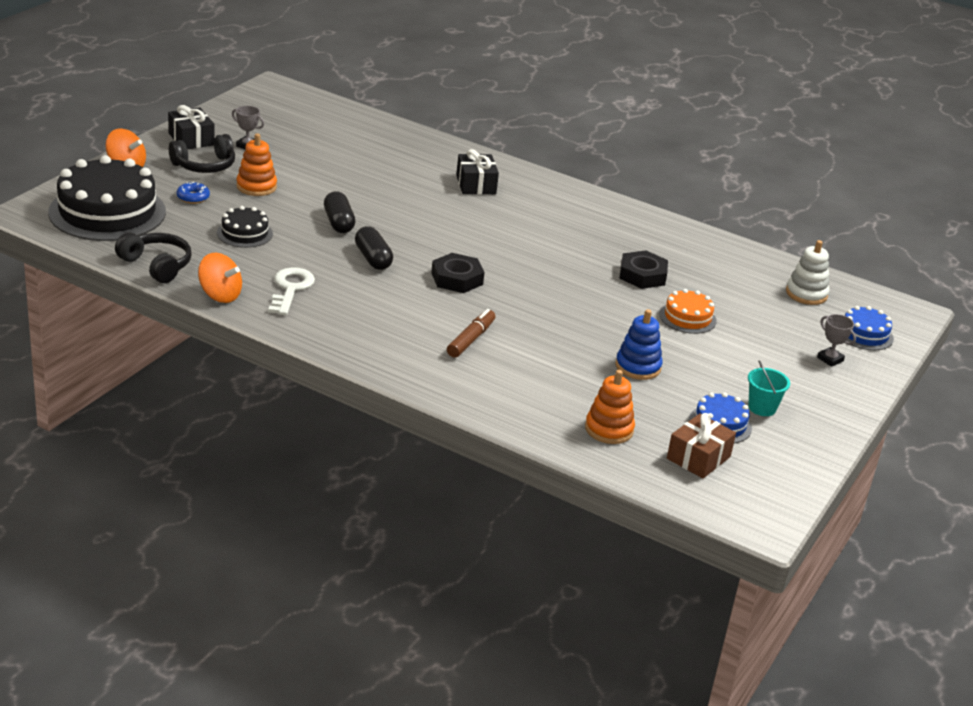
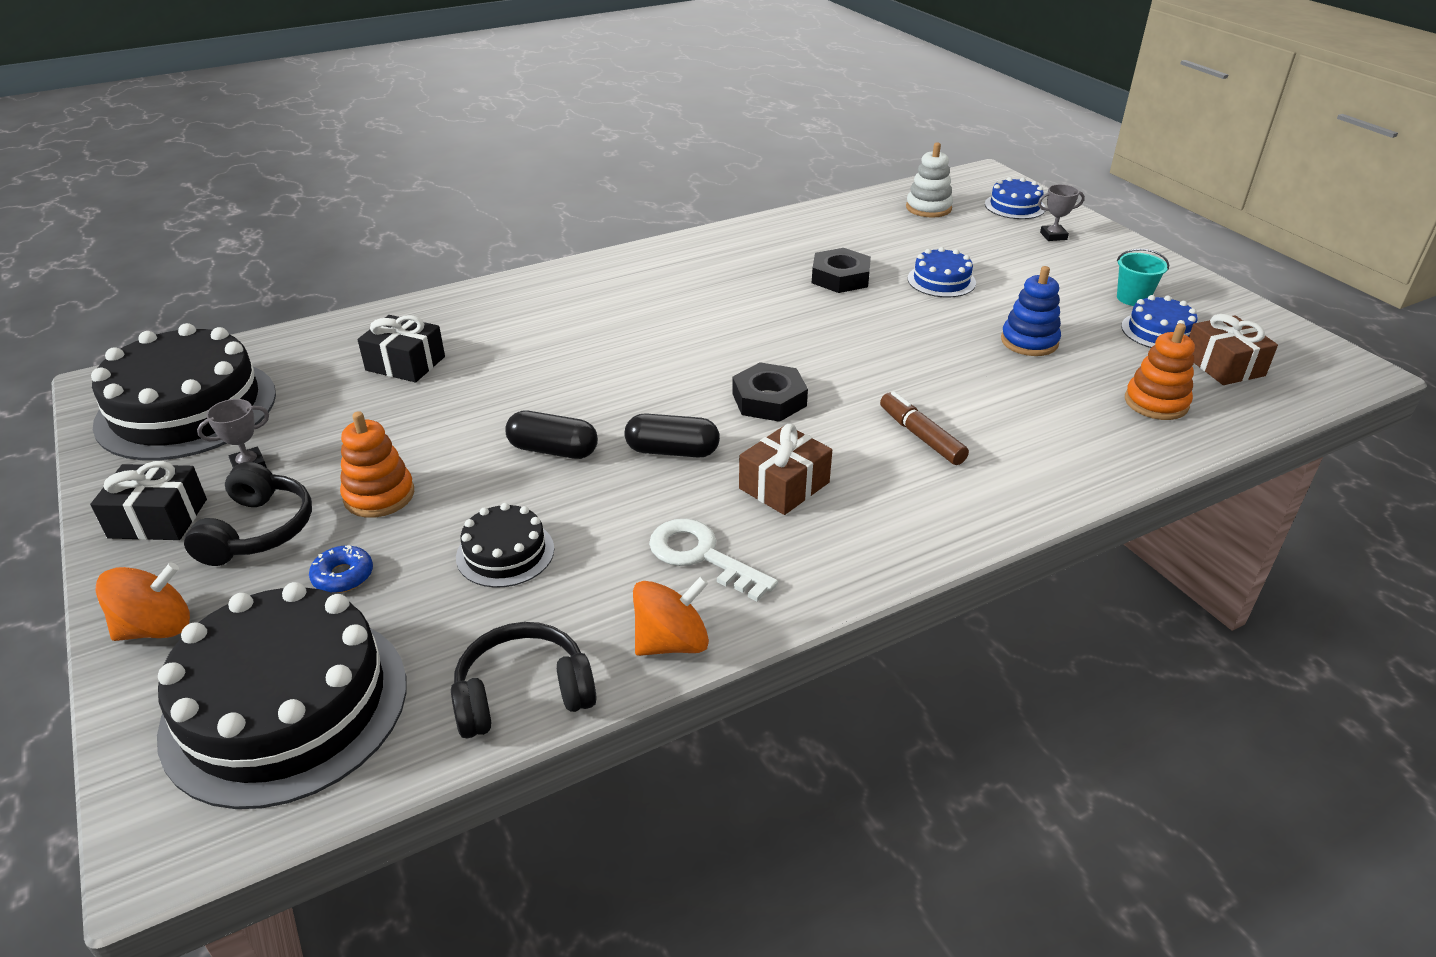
camera: 55 degrees left, 5 degrees up
(275, 113) = (187, 409): none -> black cake
(375, 301) = (784, 485): none -> brown gift
(476, 185) = (556, 313): black gift -> black gift (405, 363)
(687, 317) = (941, 281): orange cake -> blue cake

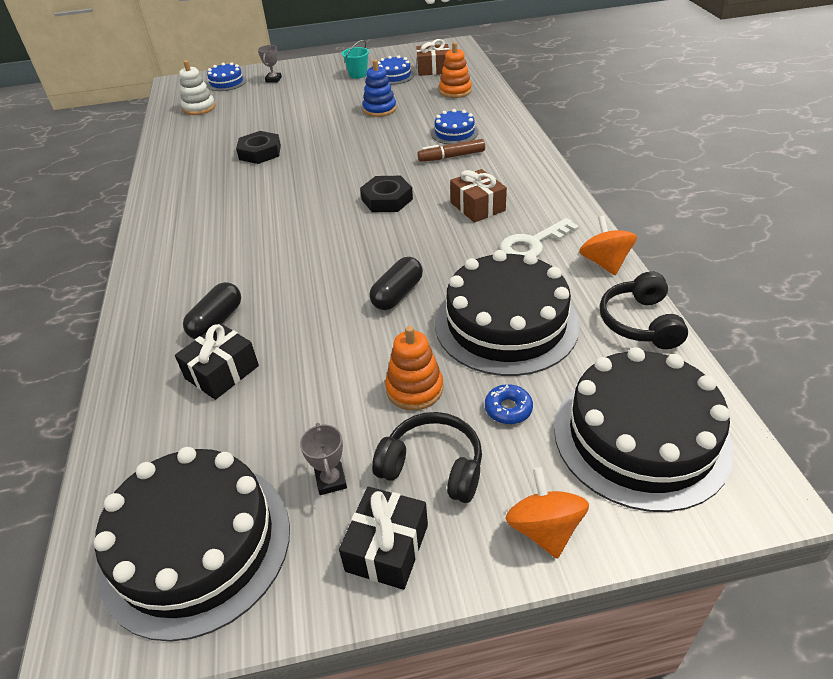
camera: 70 degrees left, 5 degrees up
(505, 553) = (506, 323): black cake -> black cake, size x2.07
(672, 451) = (424, 243): black capsule -> black capsule (217, 321)
(941, 281) = (294, 121): blue cake -> blue cake (454, 133)

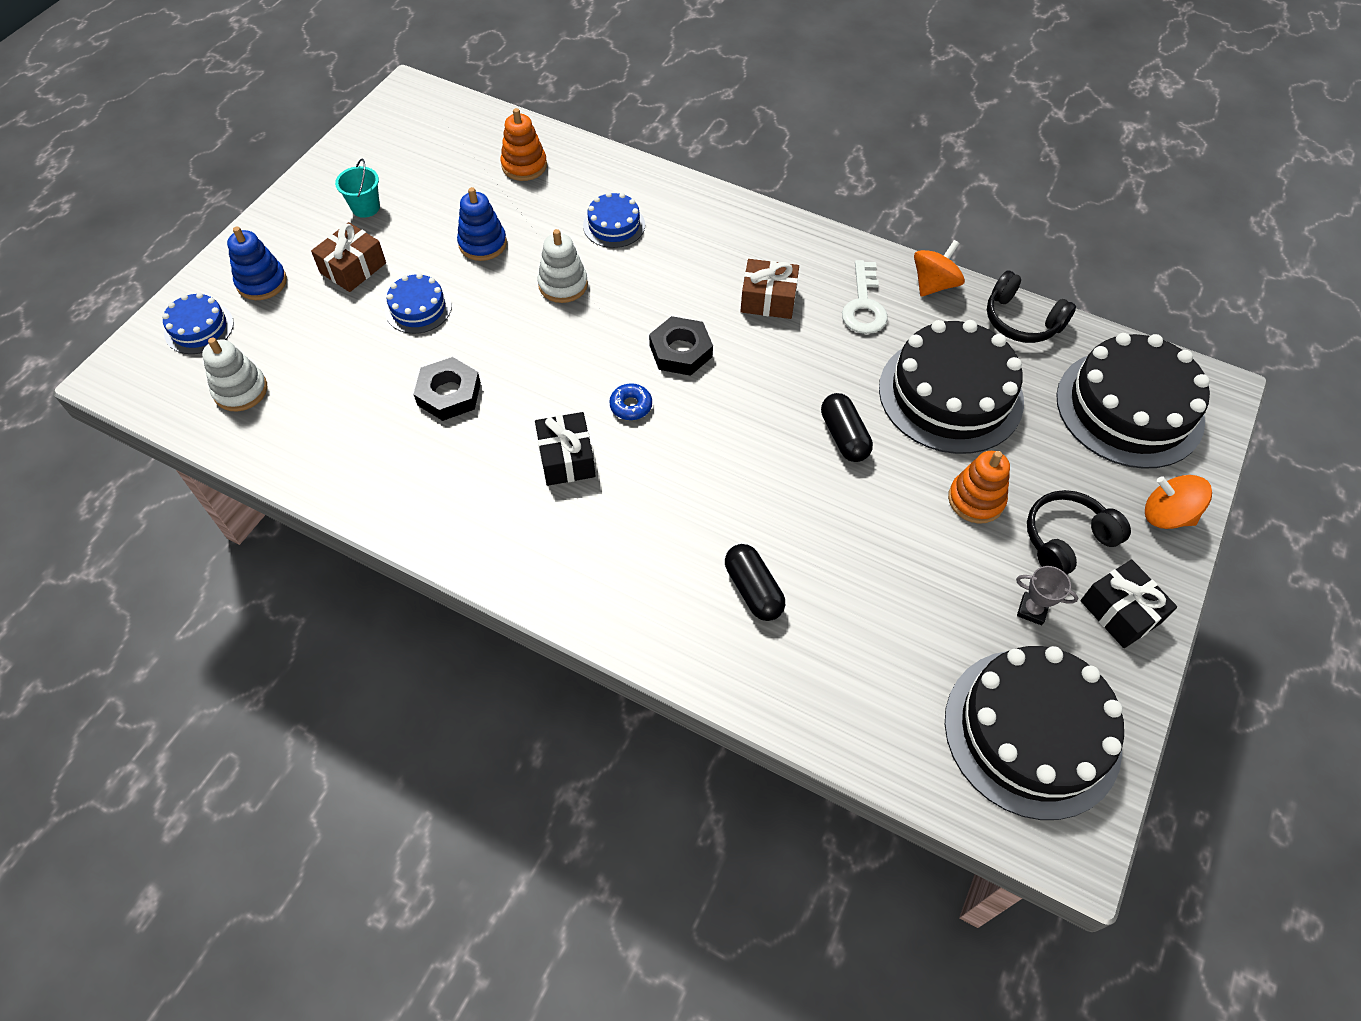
camera: 55 degrees left, 15 degrees up
(222, 372) = (836, 621): black gift -> black gift (566, 458)
(273, 79) = (262, 282): grey trophy -> blue stacking toy
(384, 142) = (563, 285): none -> white stacking toy
(394, 76) = (415, 183): blue cake -> blue cake (418, 308)
(433, 69) = (446, 146): brown gift -> brown gift (353, 268)
(451, 156) = (658, 258): brown marker -> none
(508, 409) = (1045, 458): blue donut -> blue donut (631, 406)
(604, 263) = (934, 284): orange spinning top -> orange spinning top turned 105 degrees clockwise

